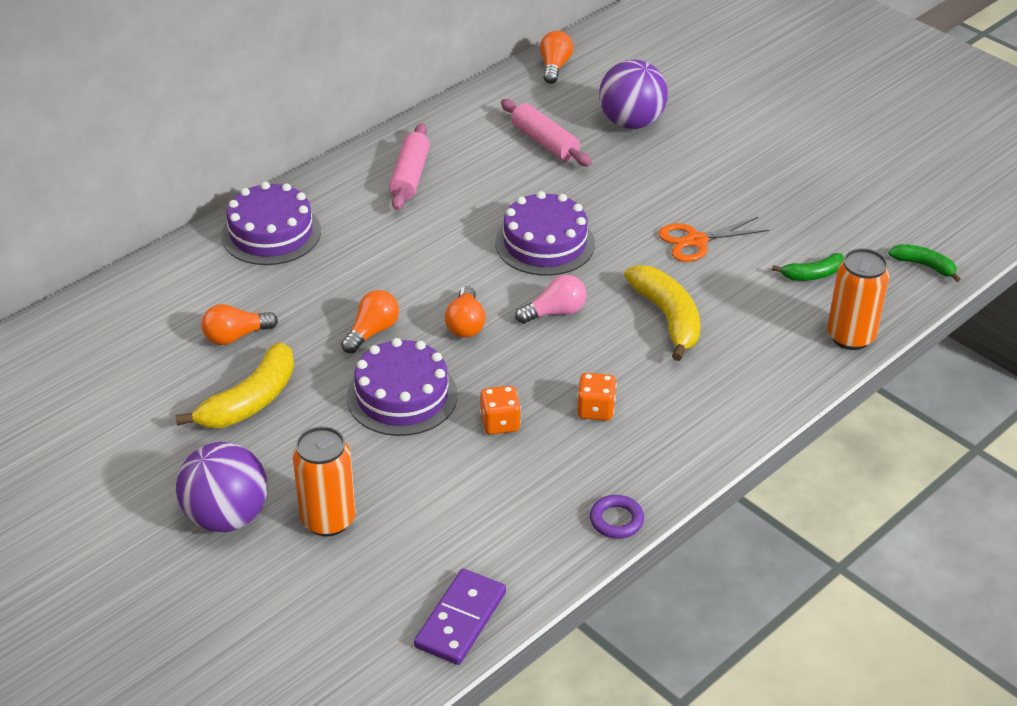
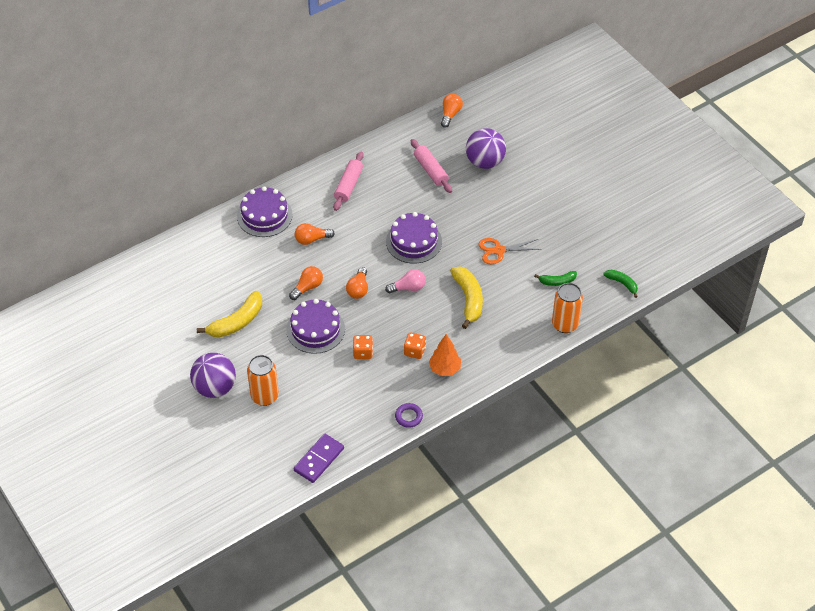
camera: 10 degrees right, 10 degrees up
(236, 336) = (235, 281): orange light bulb -> orange light bulb (312, 239)
(660, 432) = (445, 369): none -> orange tree

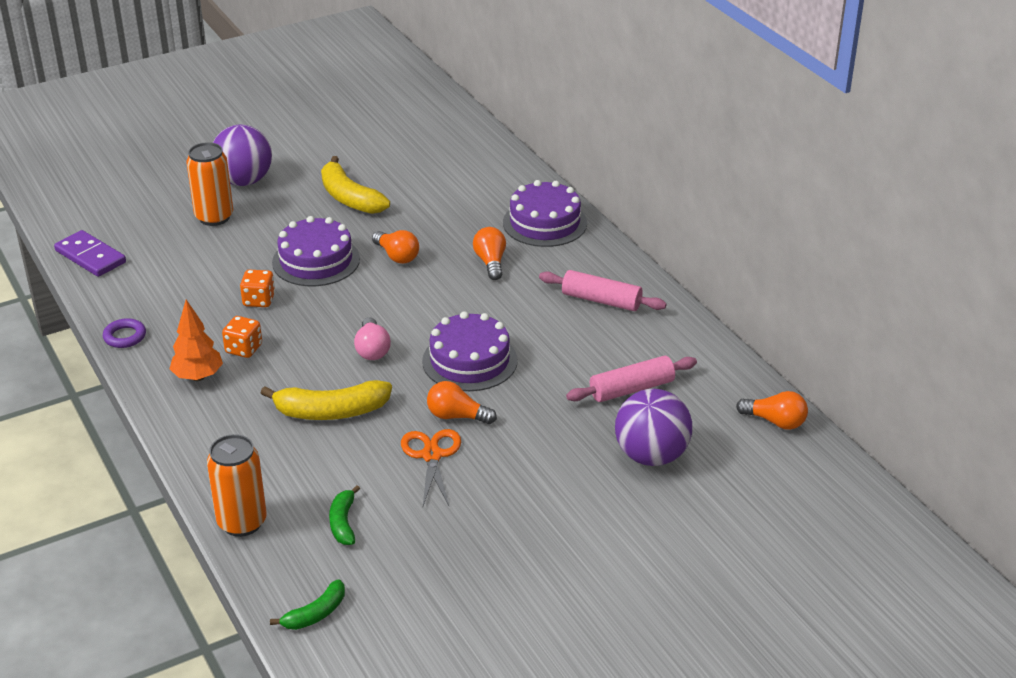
camera: 95 degrees right, 15 degrees down
(358, 289) = (382, 301): orange light bulb -> orange light bulb (457, 416)

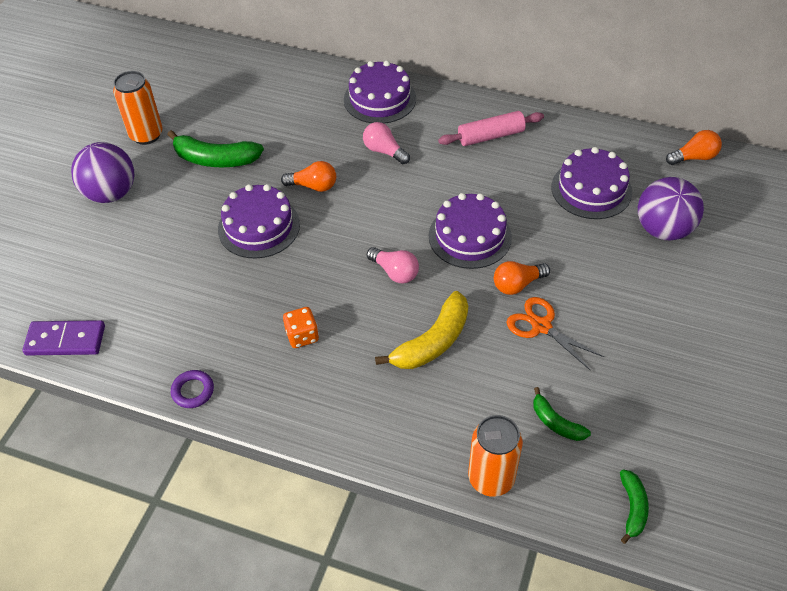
camera: 40 degrees left, 15 degrees up
(198, 377) = (298, 384): orange tree -> none
(214, 217) = (128, 239): orange can -> orange can (146, 135)
(259, 300) = (259, 287): orange dice -> none
(349, 198) = (215, 159): yellow banana -> green banana
(491, 262) = (384, 151): orange light bulb -> pink light bulb
(631, 389) = (591, 189): pink rolling pin -> purple cake

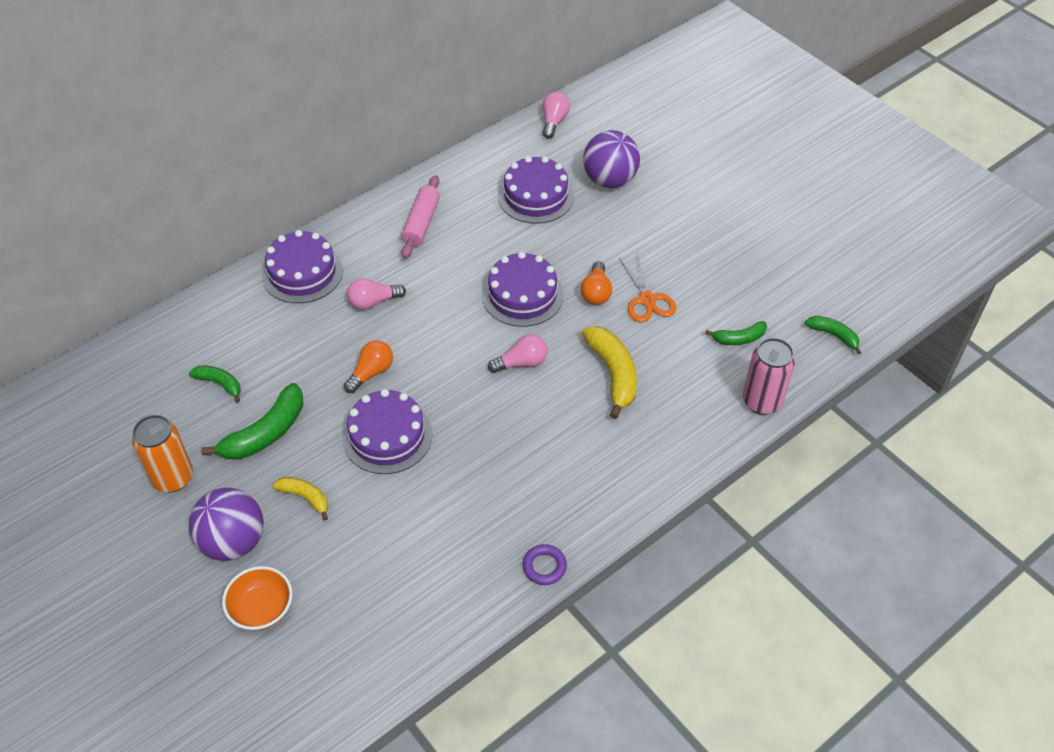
camera: 60 degrees left, 0 degrees up
(62, 238) = (262, 609): none -> orange bowl
(65, 340) = (406, 652): purple domino -> none
(172, 211) = (305, 497): none -> yellow banana
(242, 113) = (220, 384): none -> green banana
(302, 336) = (542, 459): orange dice -> none
(491, 478) = (762, 401): orange can -> pink can
(541, 326) = (647, 300): orange scissors -> orange scissors turned 90 degrees counterclockwise
(694, 157) = (554, 122): orange light bulb -> pink light bulb

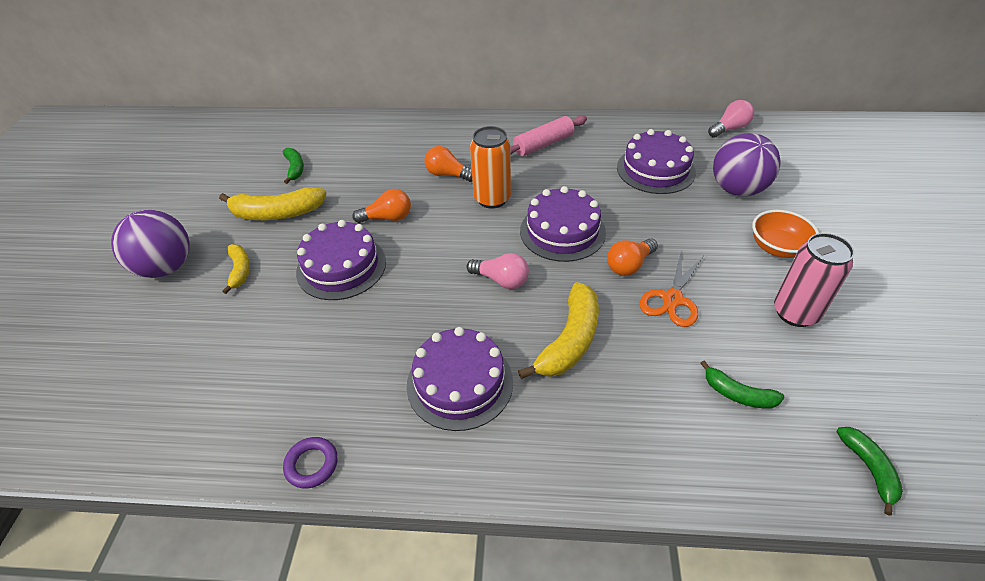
camera: 45 degrees right, 5 degrees down
(173, 478) = (196, 205): orange can -> orange can (492, 199)
(262, 609) = (114, 325): orange bowl -> orange bowl (777, 247)
(265, 433) = (277, 213): green banana -> yellow banana
(302, 272) = (427, 133): purple cake -> purple cake (460, 383)
(373, 302) = (448, 175): pink light bulb -> orange light bulb
(762, 401) = (701, 477): pink can -> pink can (795, 313)

